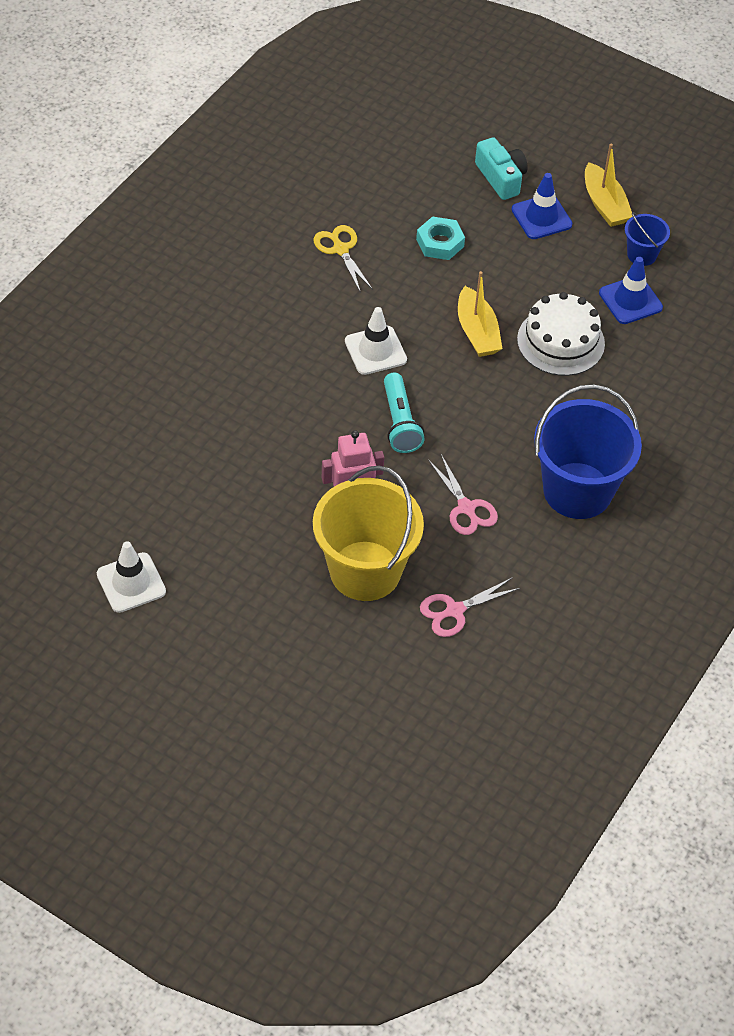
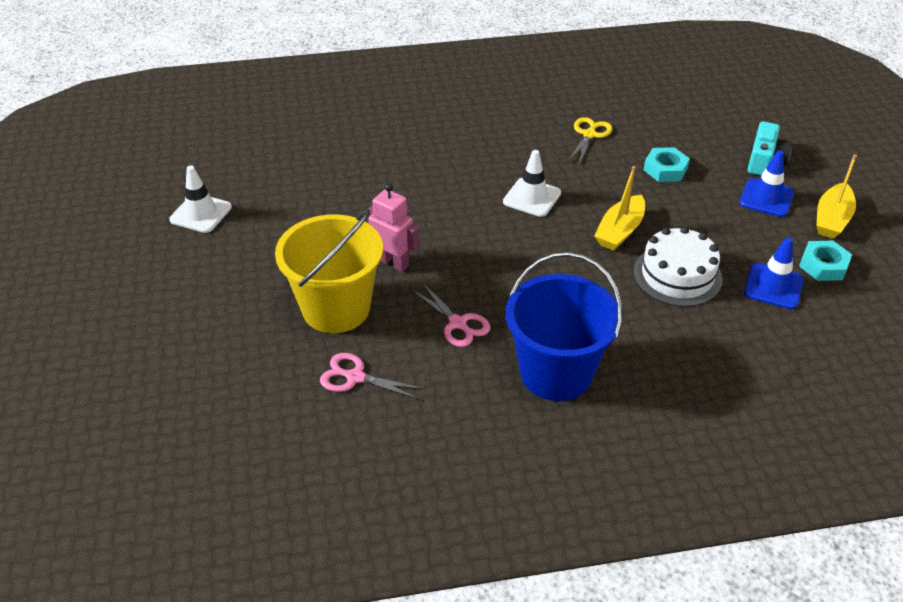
camera: 50 degrees right, 10 degrees down
(400, 422) = (488, 245): turquoise flashlight -> none
(466, 508) = (458, 323): pink scissors -> pink scissors turned 60 degrees counterclockwise
(642, 254) = (823, 265): blue bucket -> turquoise nut

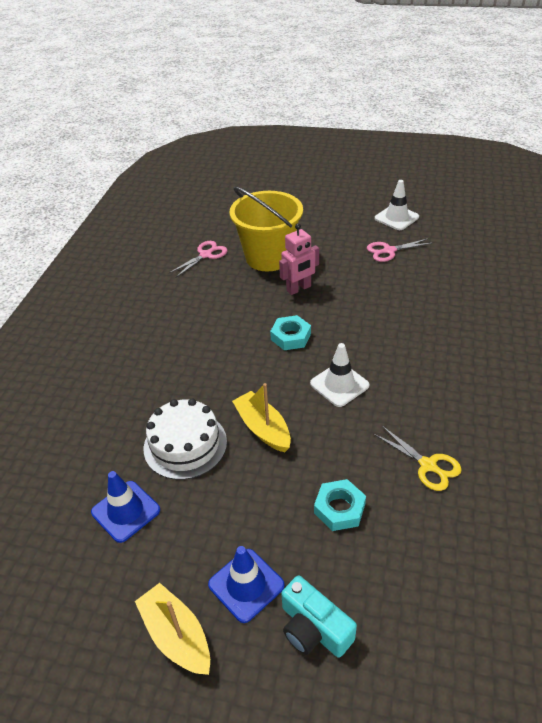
camera: 115 degrees right, 0 degrees up
(458, 323) = (219, 304): pink scissors -> pink scissors (389, 251)
(556, 373) = (143, 337): blue bucket -> none
(823, 265) = (120, 575): turquoise nut -> turquoise nut (290, 336)

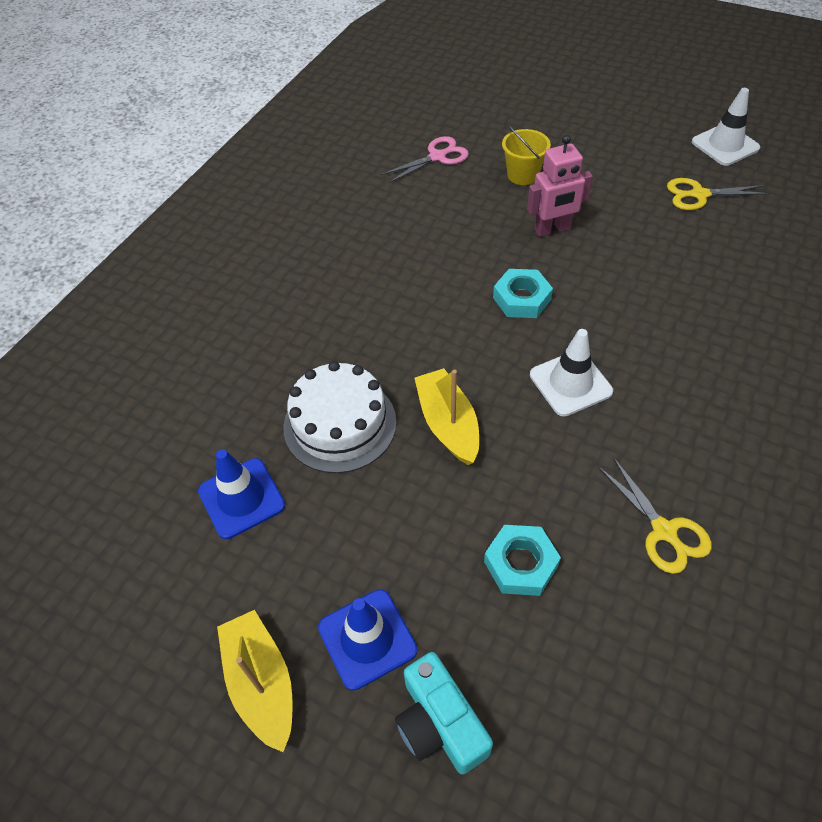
camera: 15 degrees right, 10 degrees up
(268, 257) = (522, 175): yellow bucket -> yellow bucket, size x0.47
(389, 251) = (699, 195): pink scissors -> yellow scissors

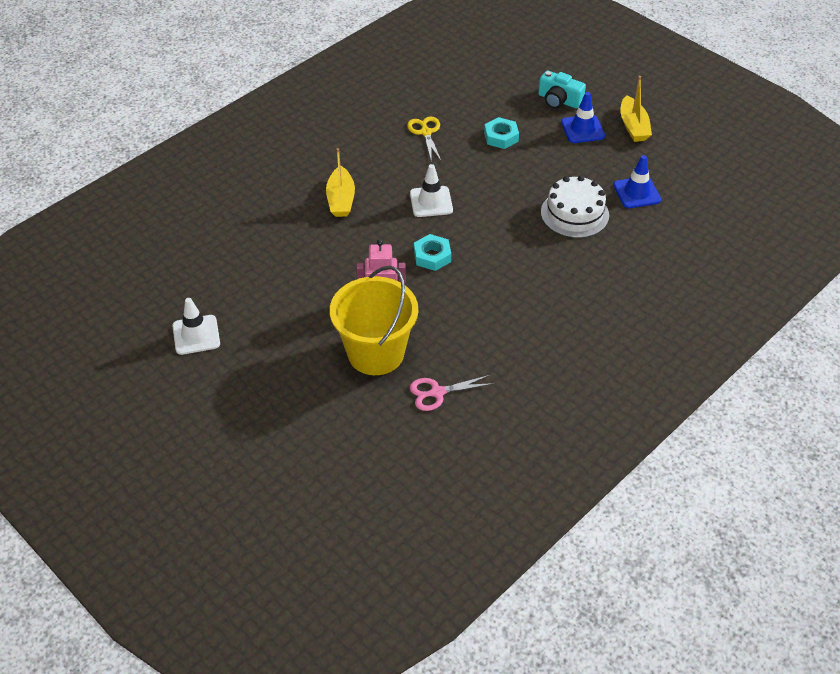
camera: 165 degrees left, 5 degrees down
(439, 723) = (559, 100): turquoise camera -> turquoise camera turned 135 degrees clockwise
(448, 424) = (512, 199): yellow boat -> yellow boat (341, 199)
(522, 175) = (376, 353): yellow bucket -> yellow bucket, size x2.12
(699, 195) = (256, 297): yellow scissors -> none

